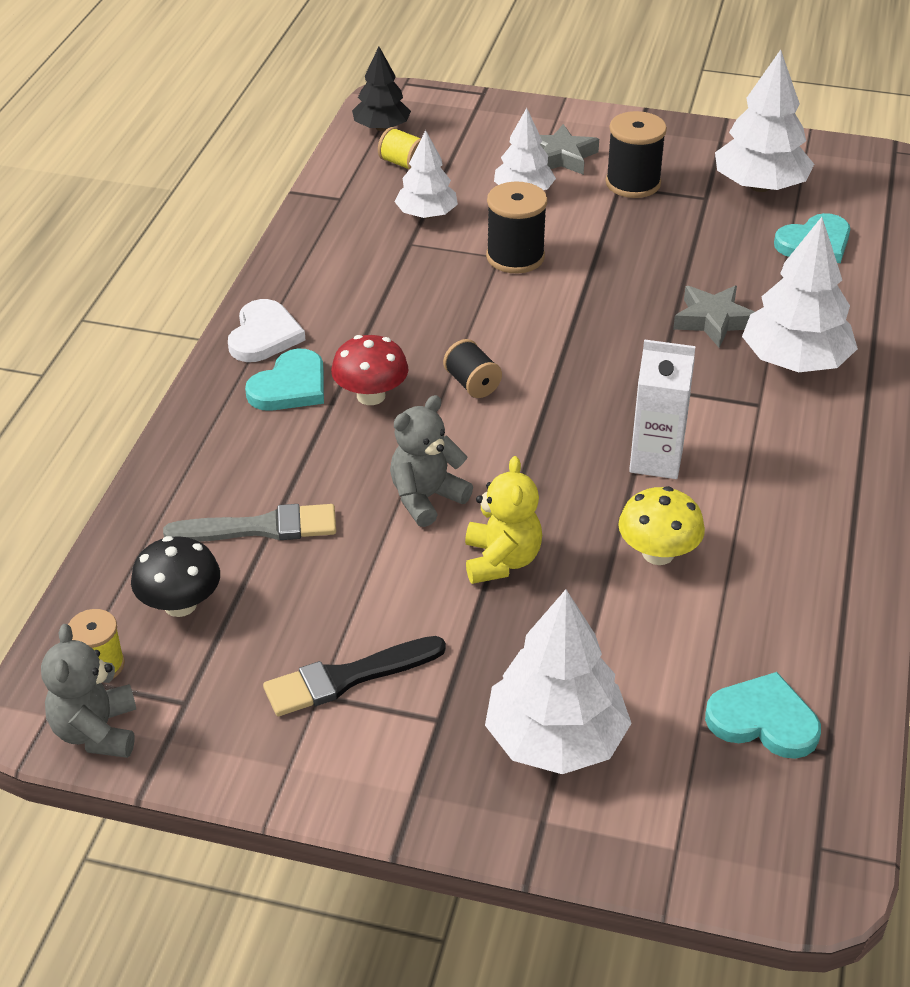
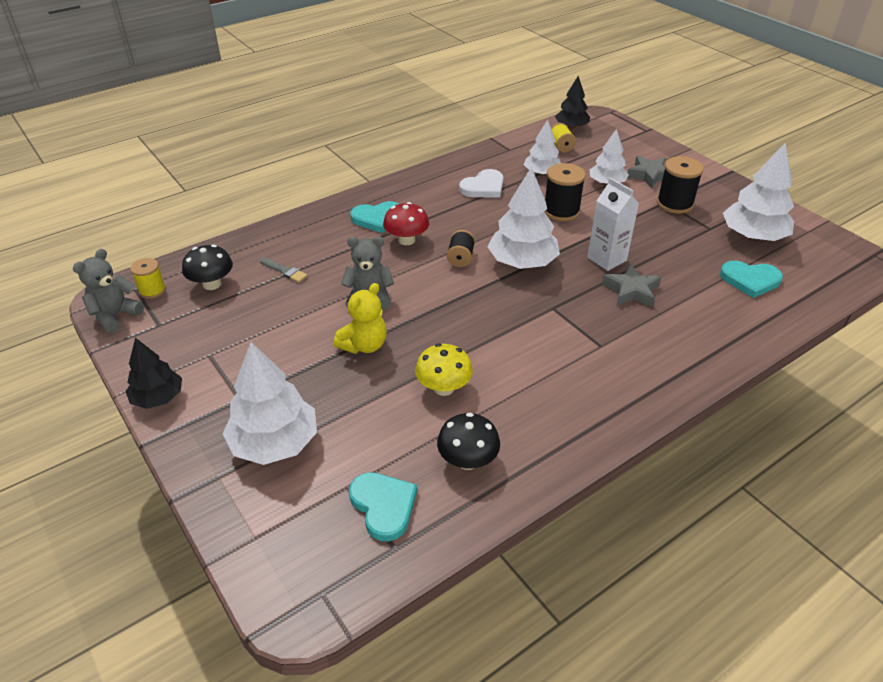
camera: 40 degrees right, 0 degrees up
(261, 528) = (284, 271): grey brush -> grey brush, size x0.59
(264, 335) = (396, 192): white heart -> white heart (483, 187)
(330, 789) = (158, 398): none -> black tree
(347, 678) = (230, 355): black brush -> none
(656, 460) = (504, 342): white carton -> white carton (607, 259)
(783, 615) = (467, 460): none -> black mushroom
(795, 361) = (653, 335): white tree -> white tree (522, 262)

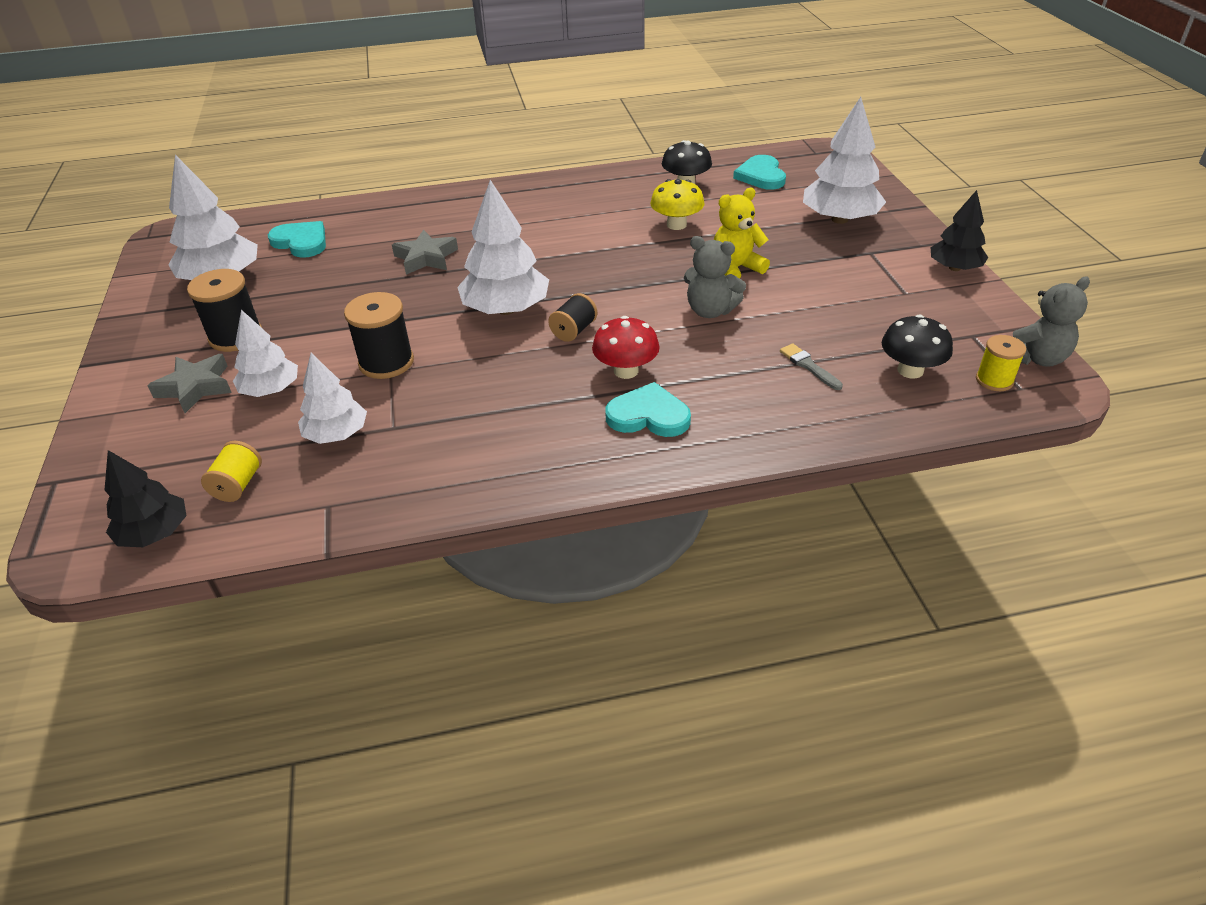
camera: 155 degrees left, 0 degrees up
(483, 187) = (450, 431): white heart -> none
(607, 259) = (409, 291): white carton -> none

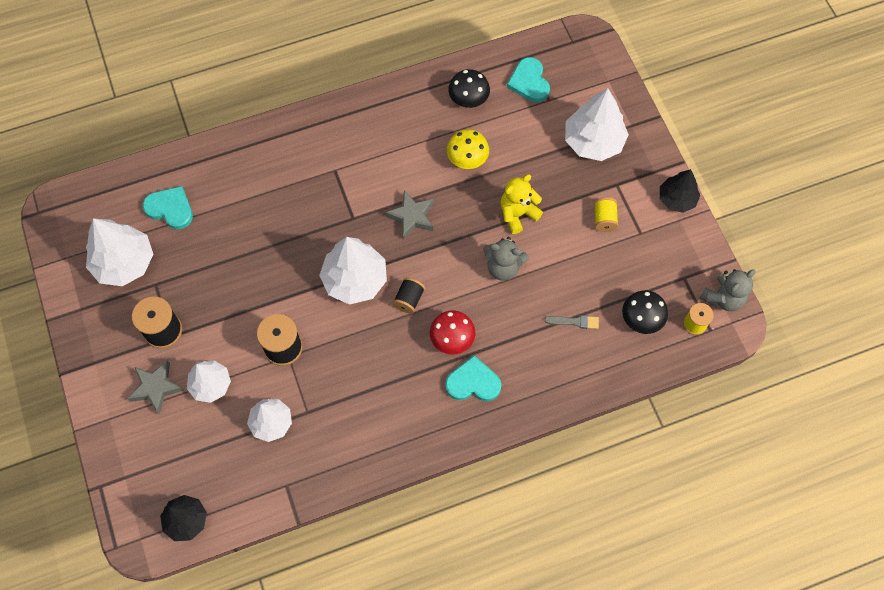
camera: 10 degrees left, 25 degrees up
(238, 485) = (222, 475): yellow spool -> yellow spool (604, 219)
(426, 258) = (278, 221): grey star -> grey star (411, 217)
(808, 366) = (574, 322): grey brush -> grey brush turned 135 degrees clockwise

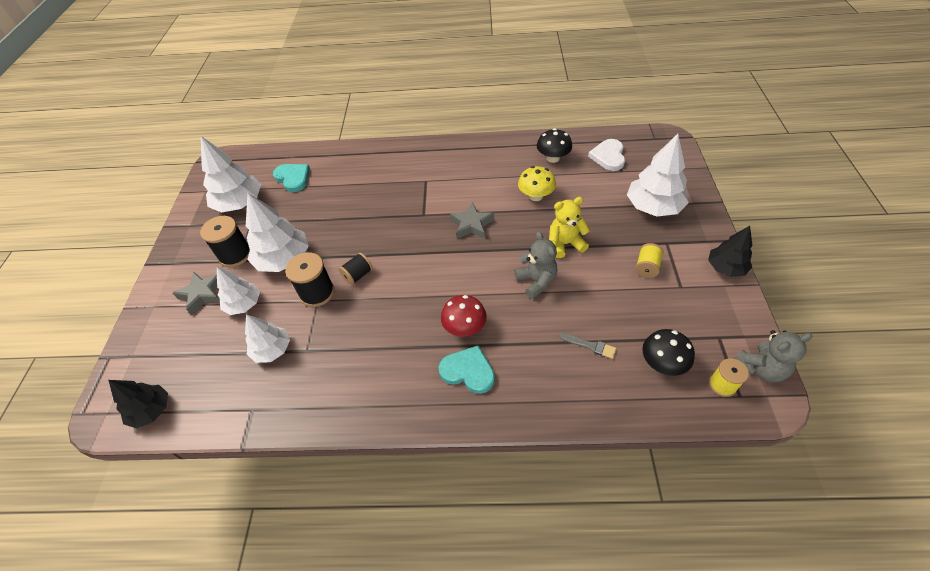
camera: 25 degrees right, 15 degrees down
(355, 280) = (402, 258): white tree -> white tree (284, 259)
(409, 299) = (440, 284): black spool -> black spool (358, 275)
(503, 267) = (536, 281): grey teddy bear -> grey teddy bear turned 150 degrees counterclockwise
(529, 82) = (608, 156): turquoise heart -> white heart

